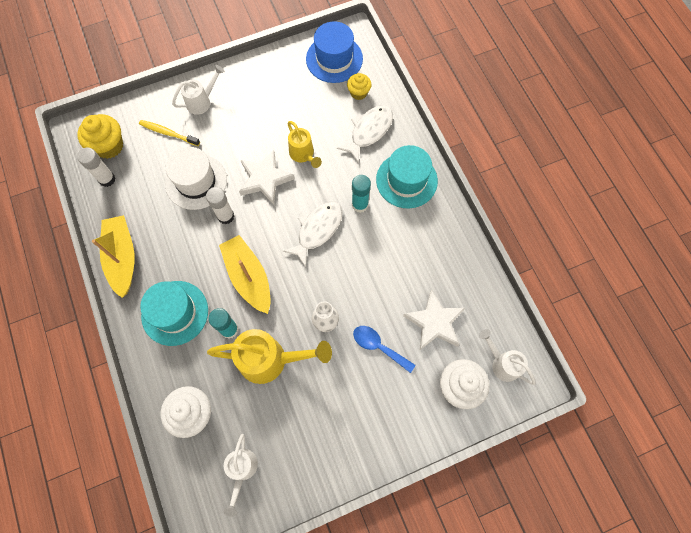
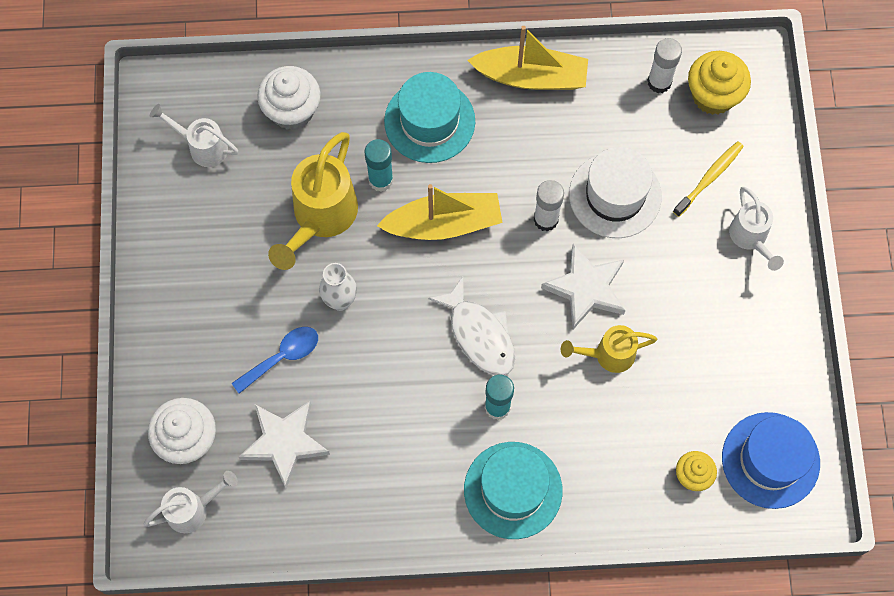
camera: 110 degrees right, 0 degrees up
(369, 131) = (616, 466): white fish -> none

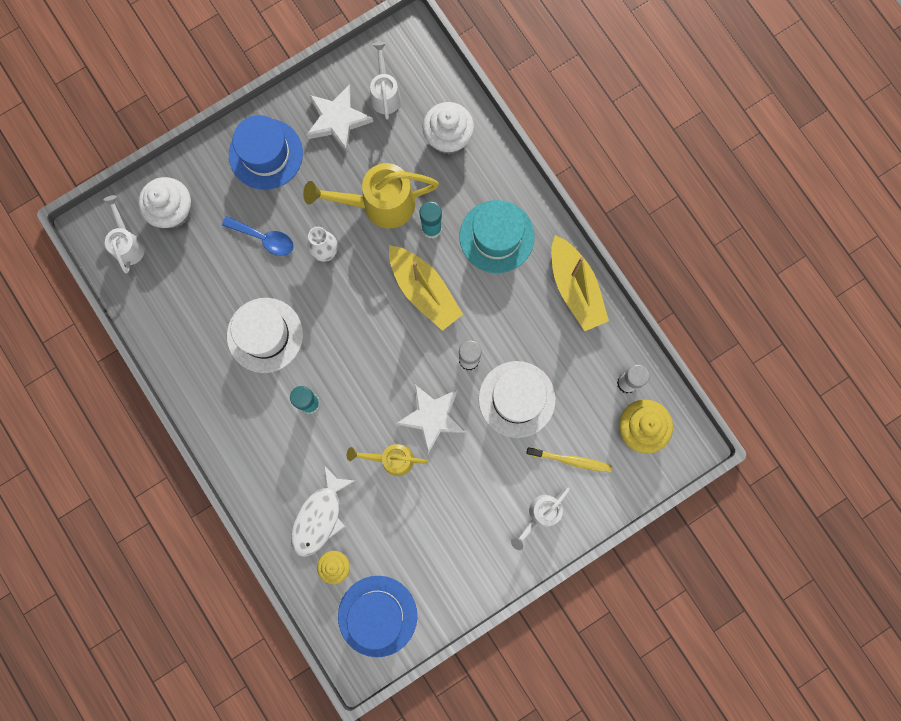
camera: 60 degrees right, 10 degrees up
(187, 304) = (265, 154): none -> blue hat
(194, 509) = (128, 243): white watering can -> white watering can turned 135 degrees counterclockwise
(284, 443) = (205, 275): white star -> white star (337, 120)
(392, 414) = (265, 335): none -> white hat
(479, 335) = (355, 362): white fish -> white fish (319, 517)
(513, 490) = (256, 446): turquoise hat -> none
(607, 355) = (391, 459): yellow watering can -> yellow watering can turned 45 degrees counterclockwise

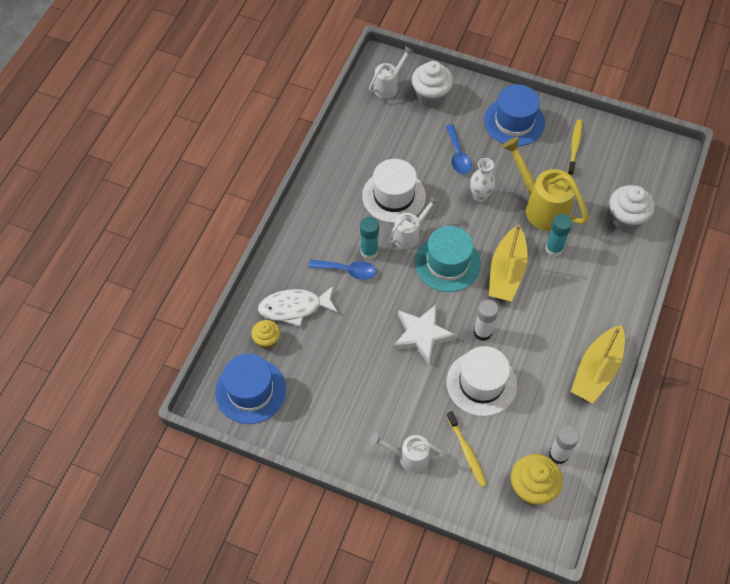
camera: 55 degrees right, 20 degrees down
(316, 438) = (348, 270): none -> blue spoon
(337, 120) = (574, 147): white star -> yellow toothbrush
(385, 94) = (619, 162): white watering can -> white watering can (410, 234)
(391, 459) = (370, 327): yellow watering can -> none
(496, 236) = (586, 293): turquoise hat -> turquoise hat (447, 263)

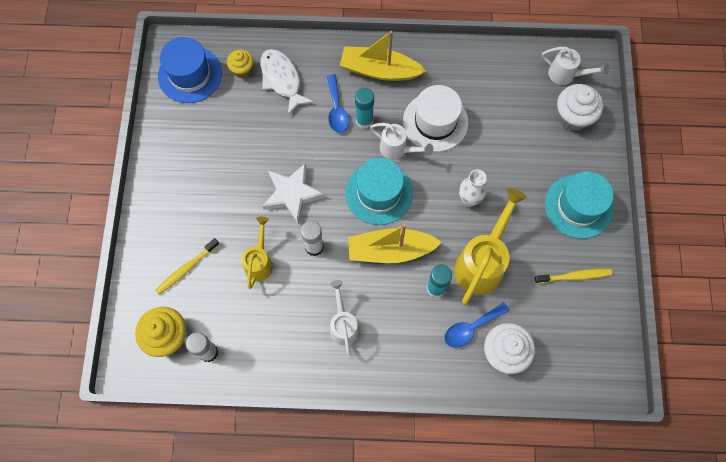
camera: 70 degrees right, 10 degrees up
(408, 457) = (167, 220): white watering can -> white watering can (343, 324)
(458, 155) = (510, 165): blue spoon -> blue spoon (471, 328)
(481, 383) = (260, 261): white hat -> yellow watering can
(514, 121) = (578, 206): blue hat -> turquoise hat
(596, 370) = (310, 366): yellow boat -> yellow boat (379, 70)

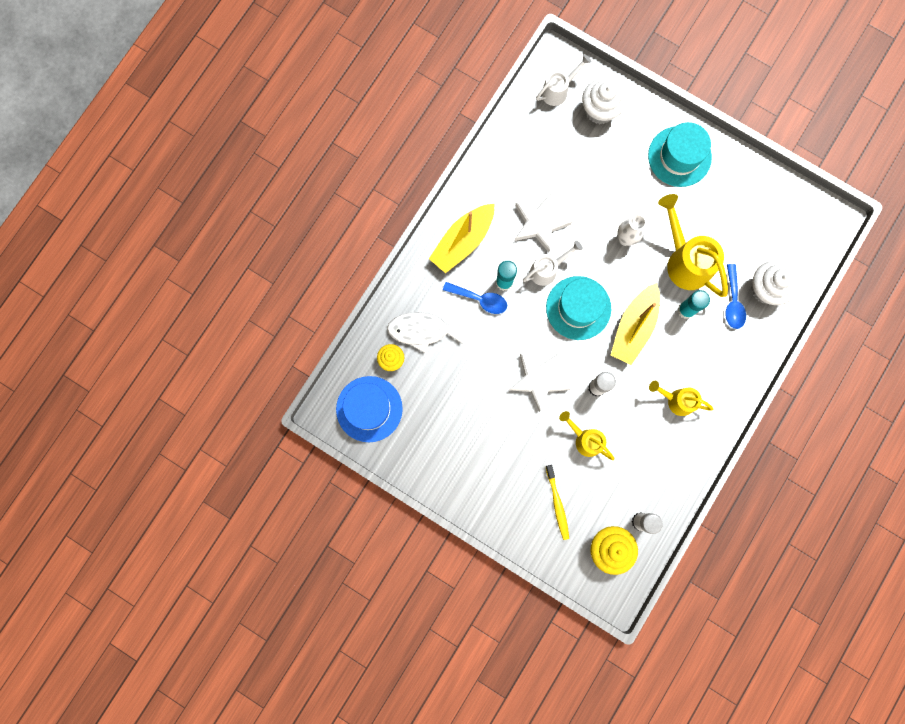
camera: 60 degrees left, 10 degrees up
(343, 324) = (676, 400): white watering can -> yellow watering can
(435, 122) = (539, 224): white hat -> white star
(574, 276) = (734, 197): yellow toothbrush -> none

